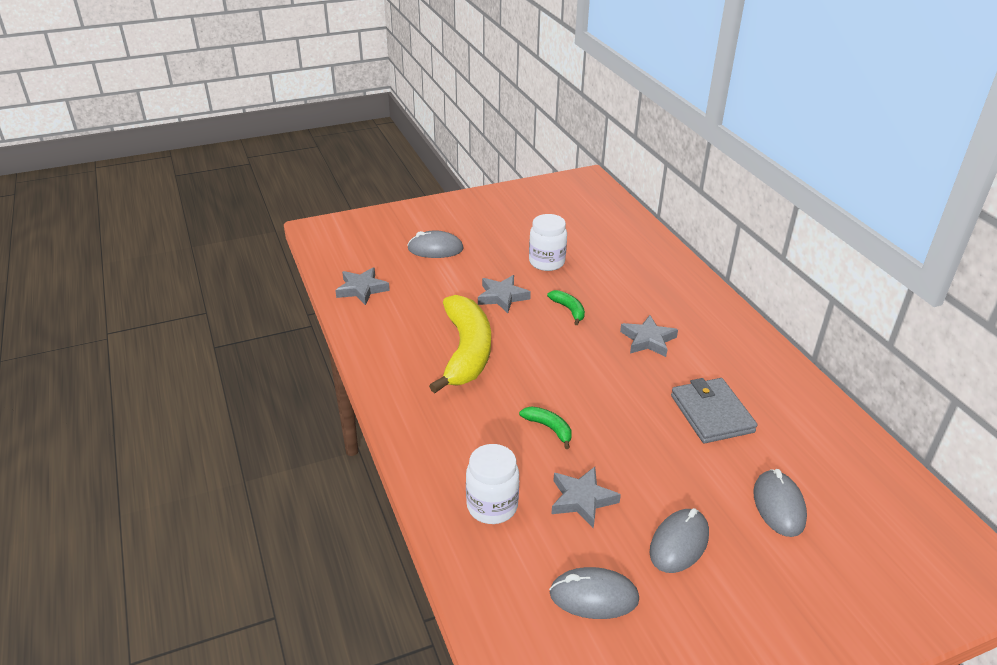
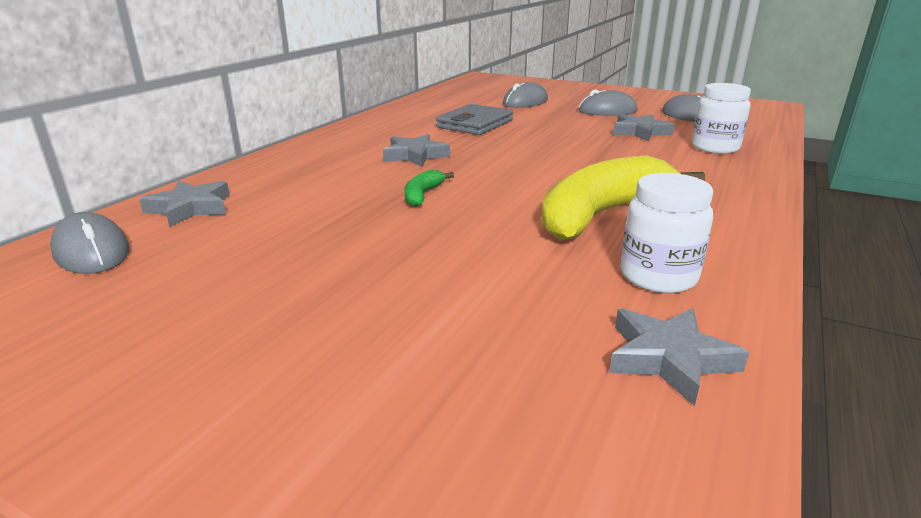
camera: 130 degrees left, 10 degrees down
(435, 249) = (414, 353): grey mouse -> grey mouse (92, 251)
(502, 297) = (462, 236): grey star -> grey star (190, 208)
(547, 262) = (323, 240): white jar -> white jar (658, 277)
(549, 428) = (607, 155): green banana -> none

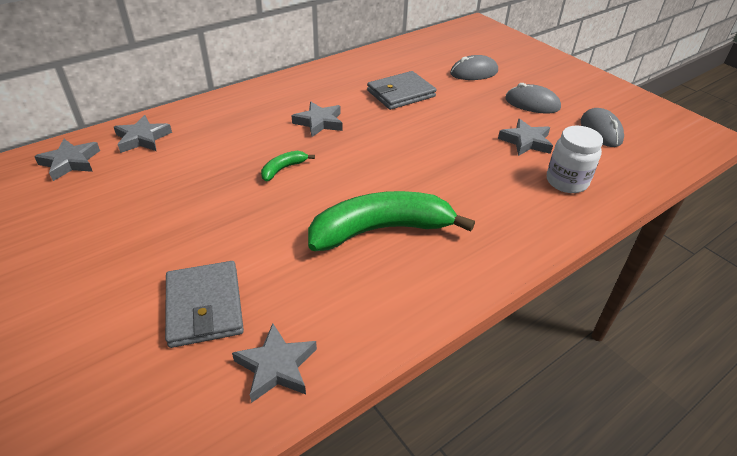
camera: 25 degrees right, 15 degrees up
(92, 251) = (70, 162): grey mouse -> grey star
(491, 333) = (204, 306): none -> grey wallet
(603, 214) = (381, 230): yellow banana -> green banana
(658, 277) = (347, 302): white jar -> none

